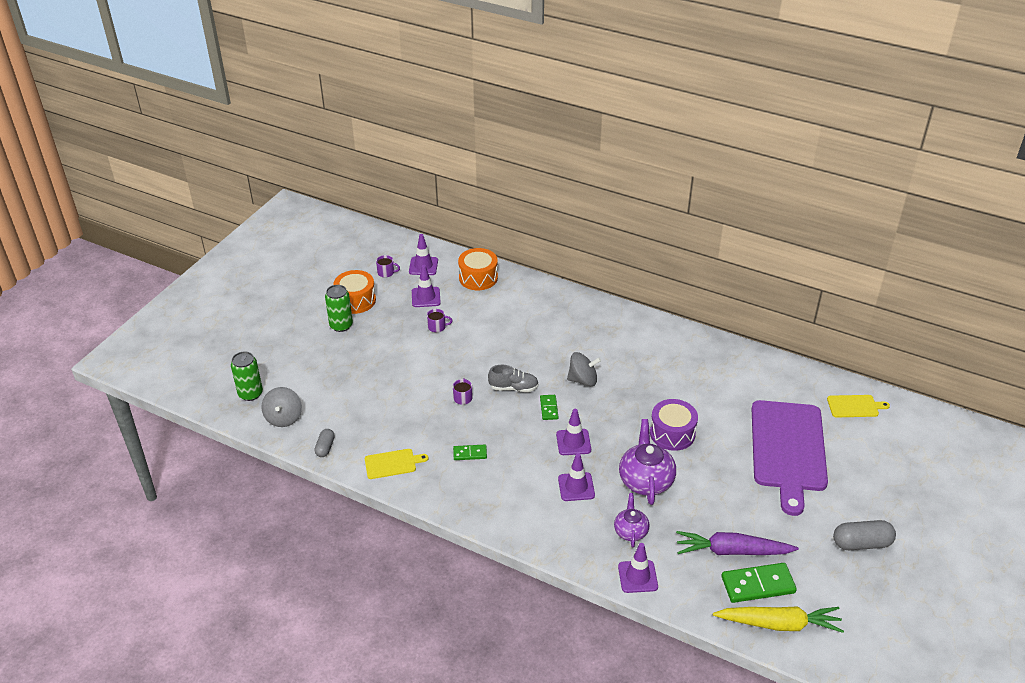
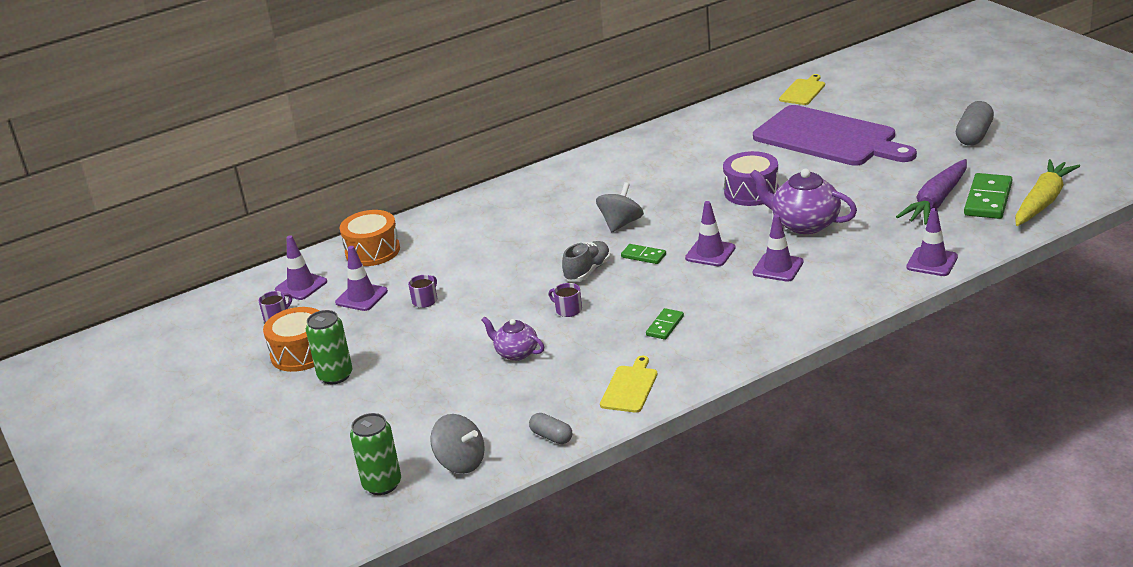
camera: 55 degrees left, 10 degrees down
(630, 531) = (867, 250): purple teapot -> purple teapot (516, 353)

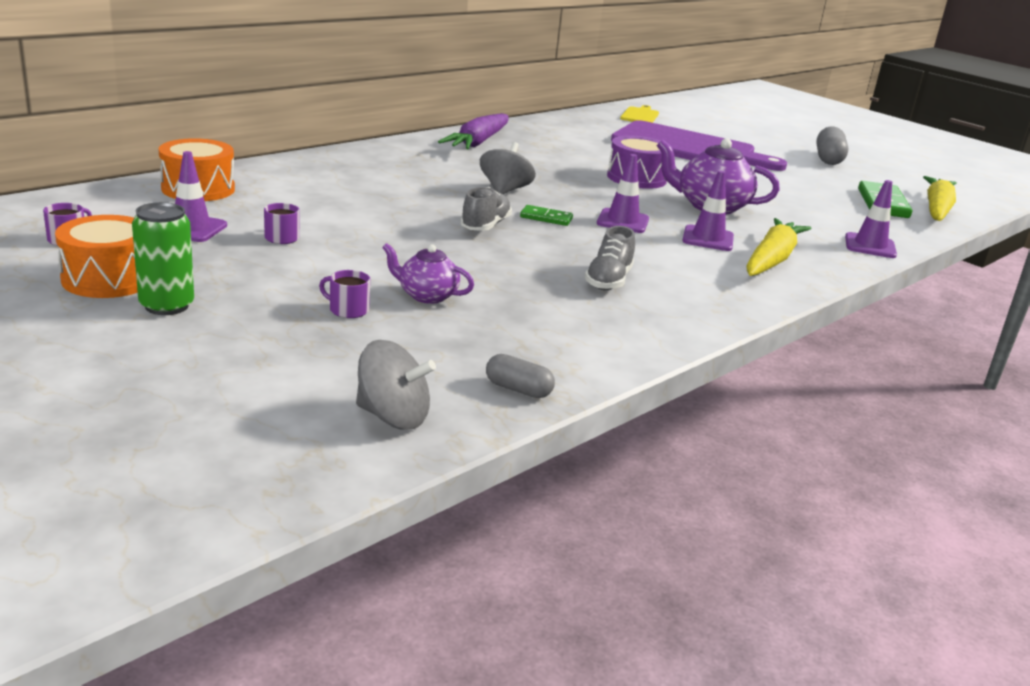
camera: 20 degrees left, 5 degrees down
(301, 286) = (101, 212): purple traffic cone -> none
(382, 484) = (271, 443): green can -> none
(568, 310) = (477, 258): purple mug -> purple mug (348, 310)
(630, 387) = (599, 339): yellow cutting board -> none
(665, 326) = (608, 281): green domino -> grey shoe
(823, 289) = (771, 259): none -> yellow carrot
(936, 201) = (833, 201): purple carrot -> purple carrot (478, 142)

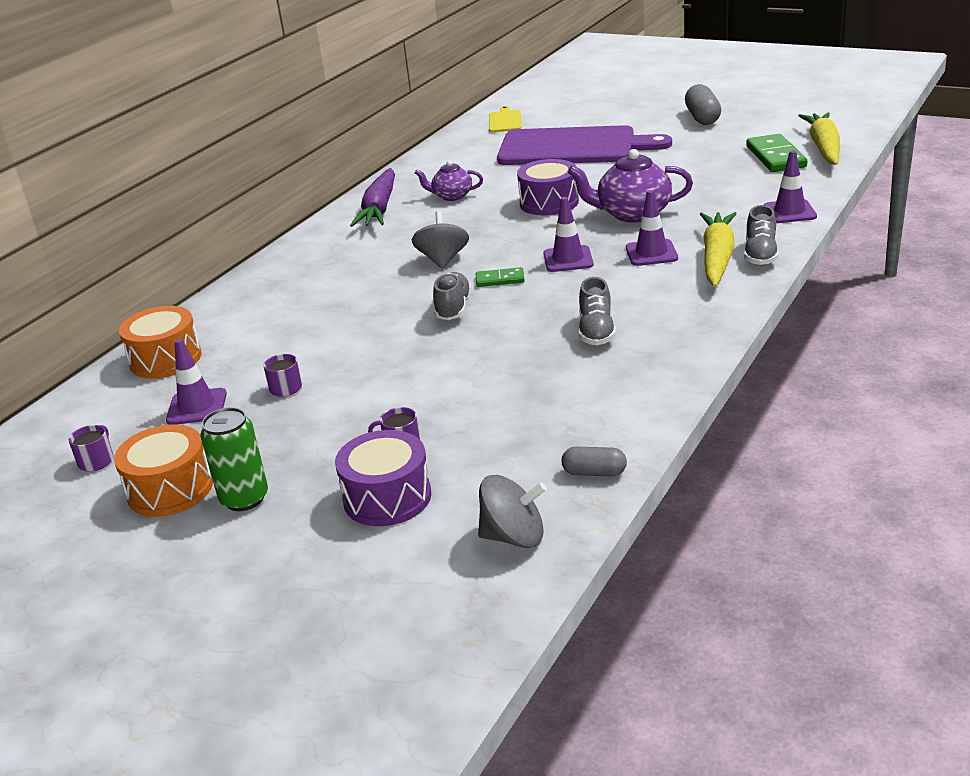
camera: 10 degrees left, 5 degrees up
(298, 346) = (387, 497): none -> purple drum
(426, 295) = (456, 405): purple teapot -> purple teapot (452, 196)
(818, 269) = (760, 255): none -> grey shoe

